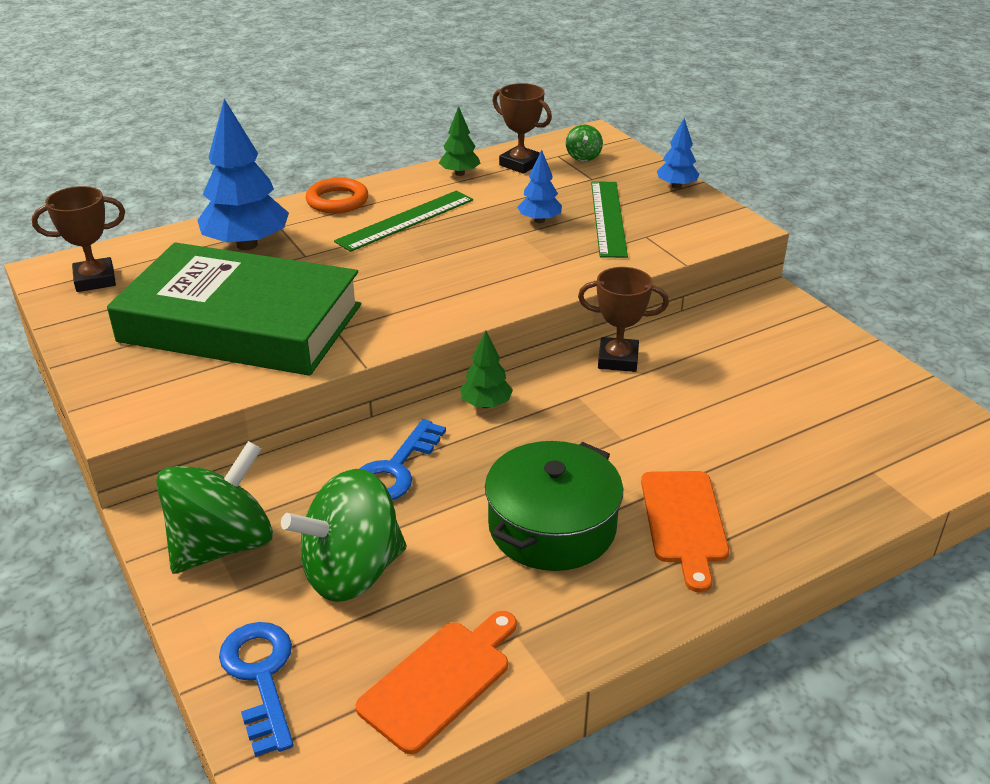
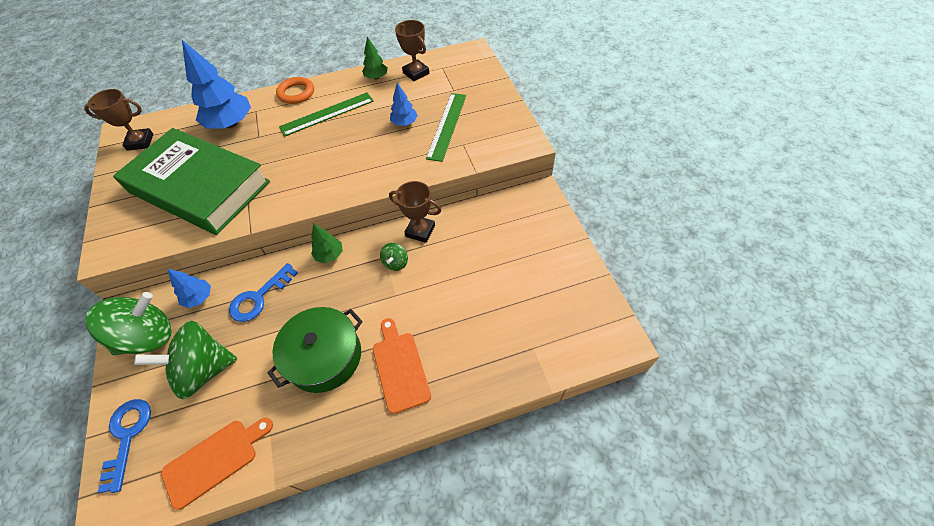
camera: 15 degrees right, 20 degrees up
(583, 157) = (457, 70): green spinning top -> green spinning top (396, 263)
(676, 186) = (502, 102): blue tree -> blue tree (199, 298)
(684, 522) = (400, 367): orange cutting board -> orange cutting board turned 150 degrees clockwise

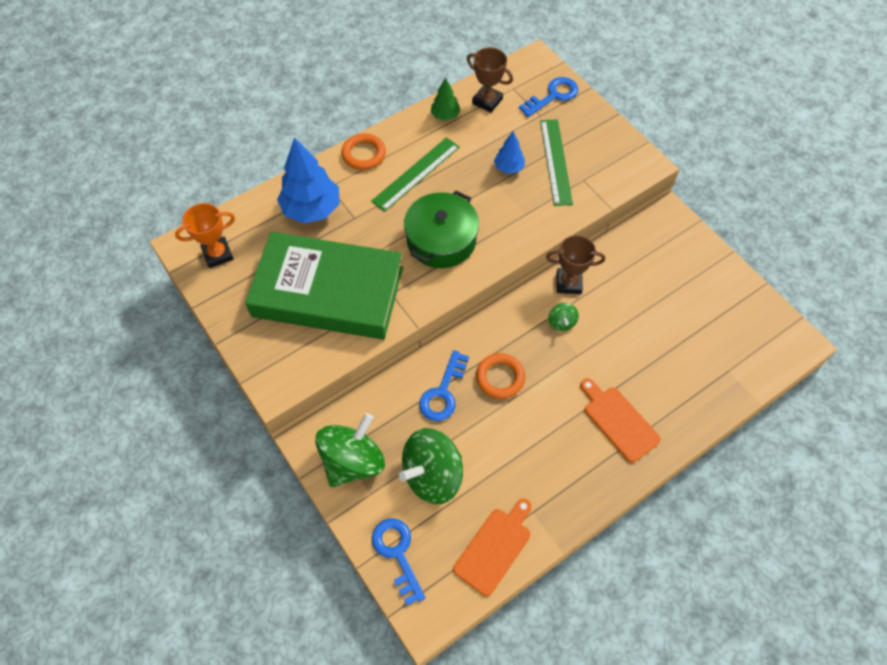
camera: 20 degrees left, 5 degrees up
(140, 142) = (218, 254): brown trophy -> orange trophy
(199, 298) = (380, 409): blue tree -> none
(315, 297) = (500, 377): none -> orange ring
(324, 356) = (542, 430): green pot -> green pot (441, 240)
(330, 255) = (490, 331): green tree -> none
(472, 78) = (553, 96): none -> blue key

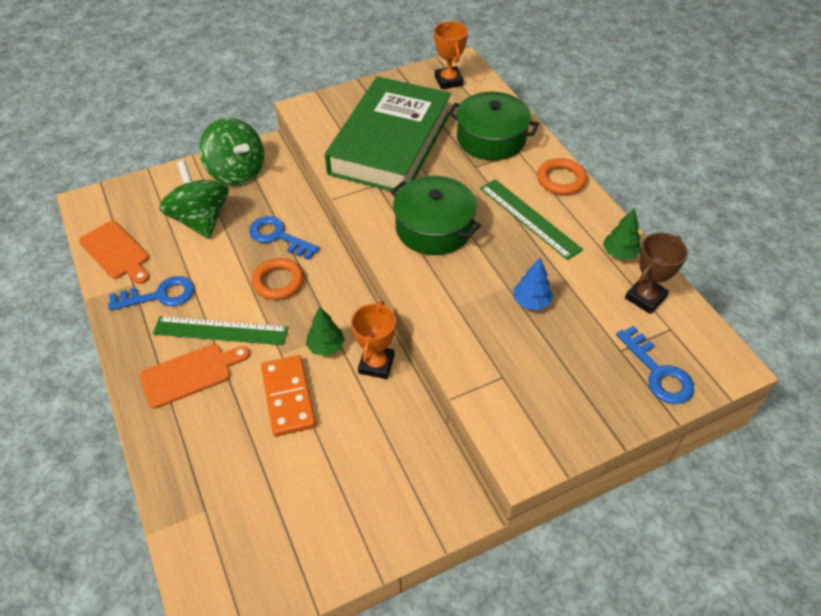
camera: 100 degrees right, 10 degrees down
(312, 209) = (491, 138): blue tree -> green pot
(397, 553) = (145, 191): blue key -> blue key (159, 295)
(556, 161) = (537, 352): green ruler -> green ruler (220, 331)
(561, 322) = (326, 347): green spinning top -> green tree
(568, 283) = (376, 364): brown trophy -> orange trophy
(617, 339) = (288, 397): none -> orange domino

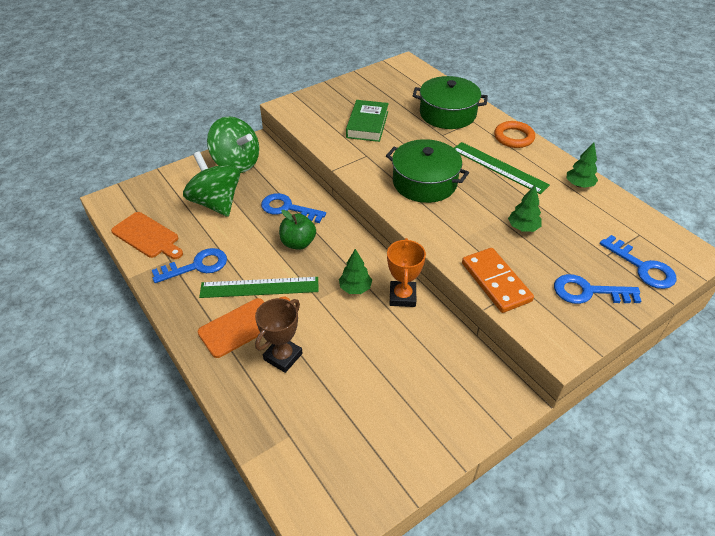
camera: 10 degrees left, 5 degrees down
(278, 282) = (298, 243): orange ring -> green apple
(288, 397) = (335, 332): orange domino -> orange domino (495, 282)
(390, 143) = (367, 124): green book -> green book, size x0.49
(448, 81) = (399, 76): orange trophy -> none
(531, 302) = (523, 228): blue tree -> green tree
(581, 395) = (588, 292): none -> blue key
(645, 297) = (611, 214): brown trophy -> brown trophy (283, 356)

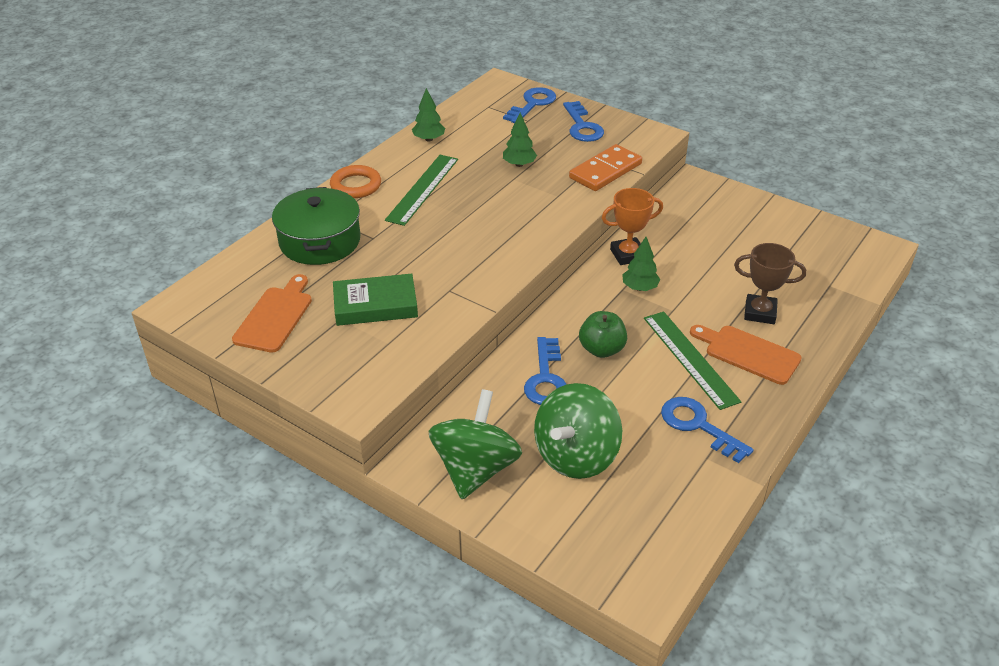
camera: 110 degrees left, 5 degrees down
(147, 236) = (684, 502): orange cutting board -> orange cutting board (275, 316)
(424, 182) = (480, 234): green pot -> none

